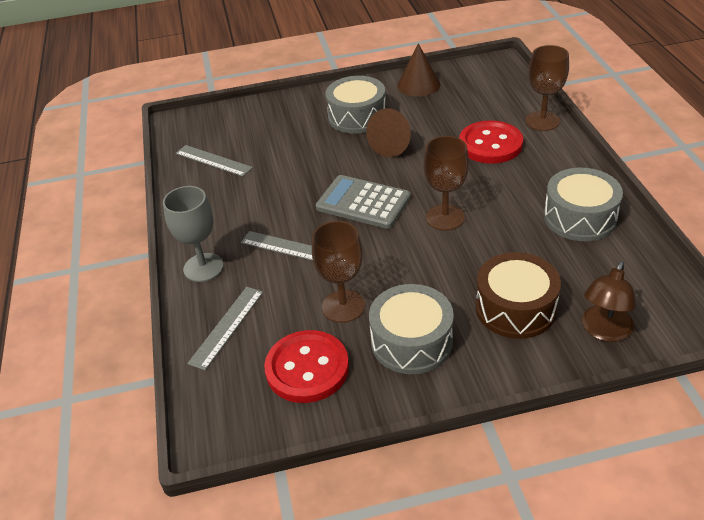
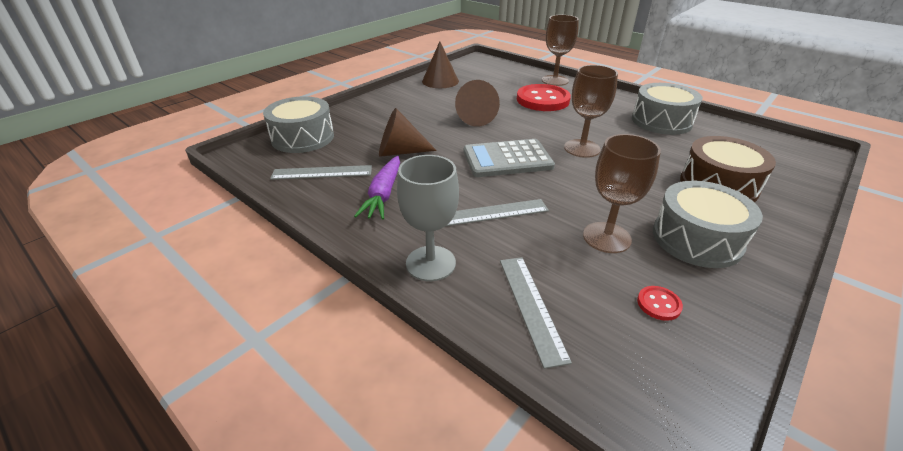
camera: 40 degrees left, 5 degrees down
(233, 198) = (383, 194): none -> purple carrot
(288, 161) = (400, 152): none -> brown cone
(307, 368) = (658, 304): red button -> red button, size x0.42
(357, 116) = (419, 109): grey drum -> grey drum (303, 138)
(604, 331) = (785, 176): brown lamp -> none

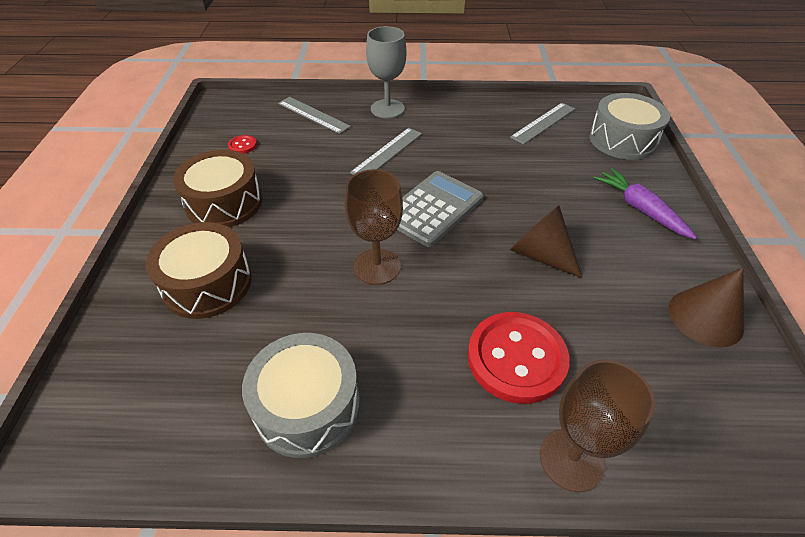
camera: 140 degrees right, 10 degrees up
(383, 194) = (476, 129): purple carrot -> purple carrot (640, 209)
(400, 152) = (528, 167): brown cone -> none
(606, 237) = (293, 172): brown goblet -> none
(696, 239) = (224, 203): grey drum -> brown drum

